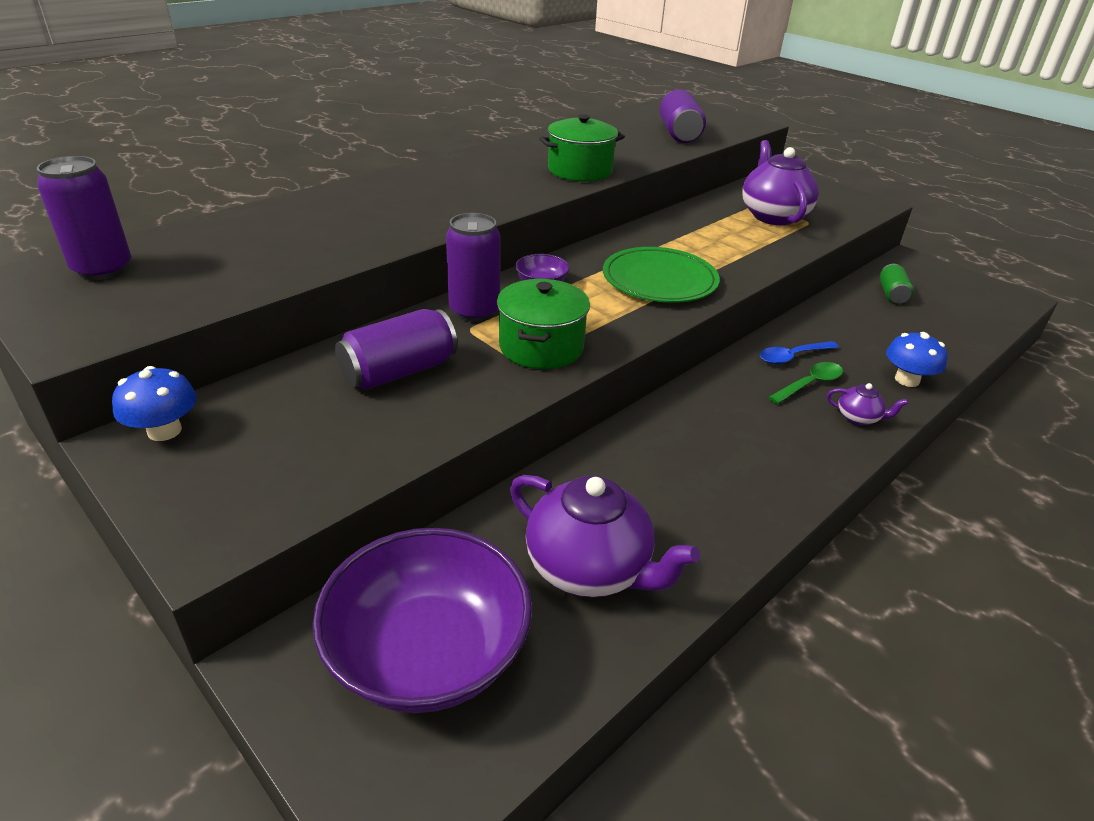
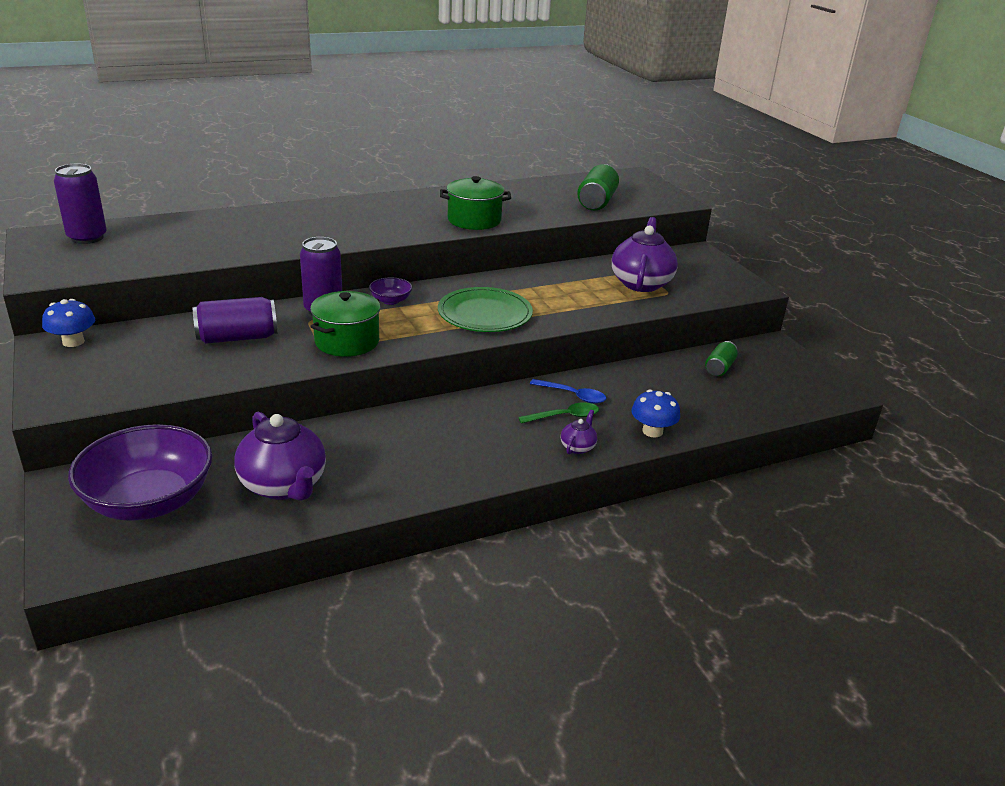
camera: 20 degrees right, 5 degrees down
(678, 133) = (596, 202): purple can -> green can
(792, 357) = (572, 395): blue spoon -> blue spoon turned 150 degrees counterclockwise
(858, 418) = (578, 447): purple teapot -> purple teapot turned 105 degrees counterclockwise

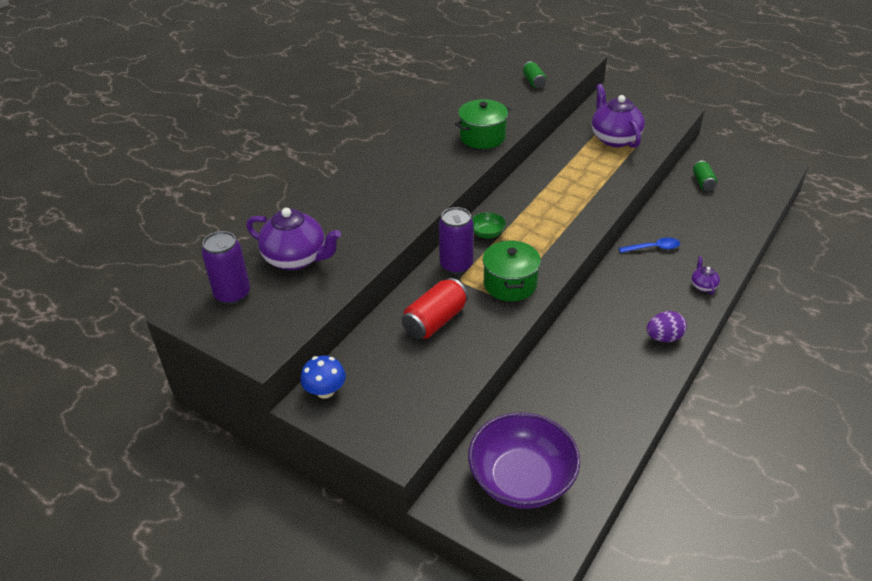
camera: 30 degrees left, 10 degrees up
(237, 337) = (435, 321): purple can -> red can
(284, 486) = (584, 415): purple teapot -> purple teapot (296, 259)
(391, 300) = (487, 233): purple bowl -> green bowl
(464, 467) = (664, 338): none -> purple egg
(485, 314) = (560, 214): green plate -> none
(564, 417) = (668, 267): green spoon -> none
(596, 202) = (533, 82): green can -> green can, size x0.61
(652, 431) = (725, 251): blue mushroom -> none

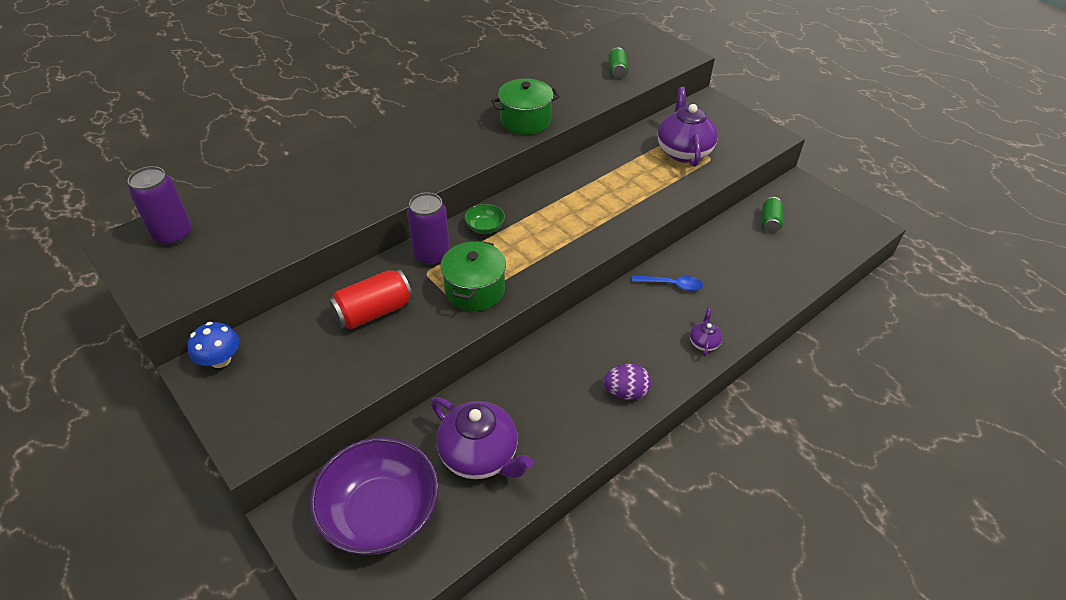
camera: 15 degrees right, 5 degrees up
(296, 259) = (257, 211): purple teapot -> purple teapot (480, 455)

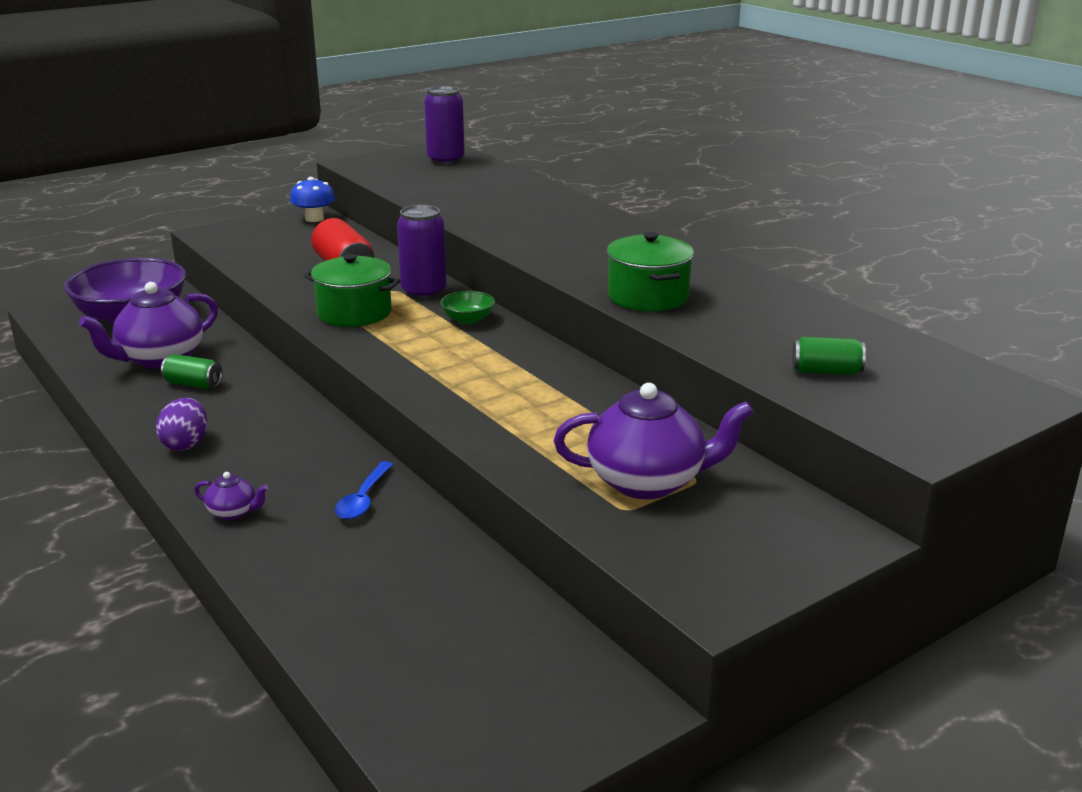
camera: 95 degrees right, 20 degrees down
(770, 222) = (501, 633): green can -> green can (193, 384)

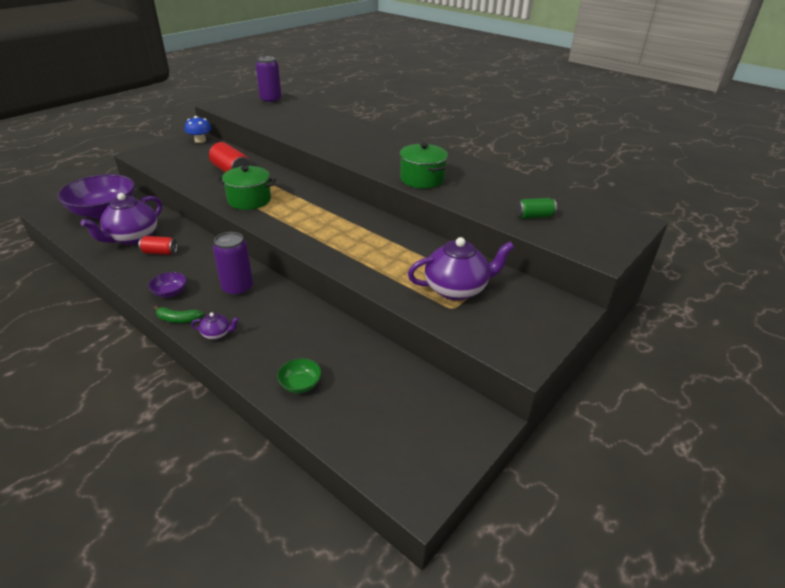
camera: 15 degrees left, 10 degrees up
(182, 484) = (178, 319): none -> green banana
(185, 444) = (170, 292): purple egg -> purple bowl
(193, 384) = (160, 252): green can -> red can
(363, 499) = (291, 314): blue spoon -> none
(424, 292) = (284, 183): purple can -> purple can (238, 288)
(468, 319) = (316, 198): green bowl -> green bowl (300, 384)

